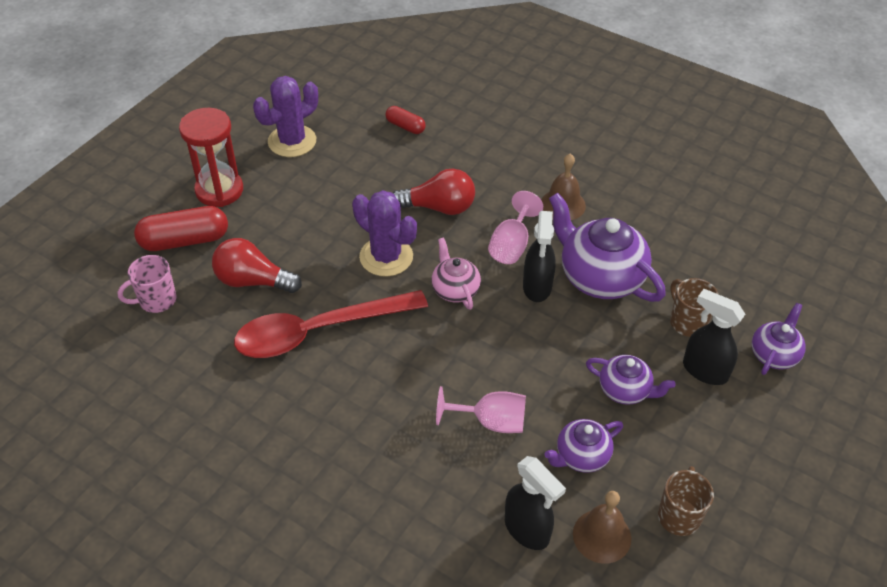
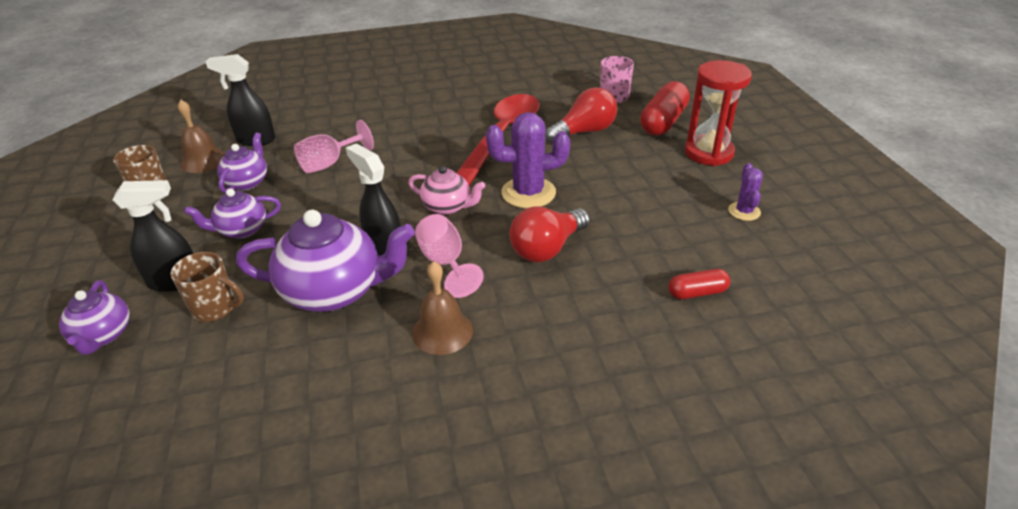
camera: 135 degrees right, 10 degrees down
(292, 141) = (744, 211): purple cactus -> purple cactus, size x0.55

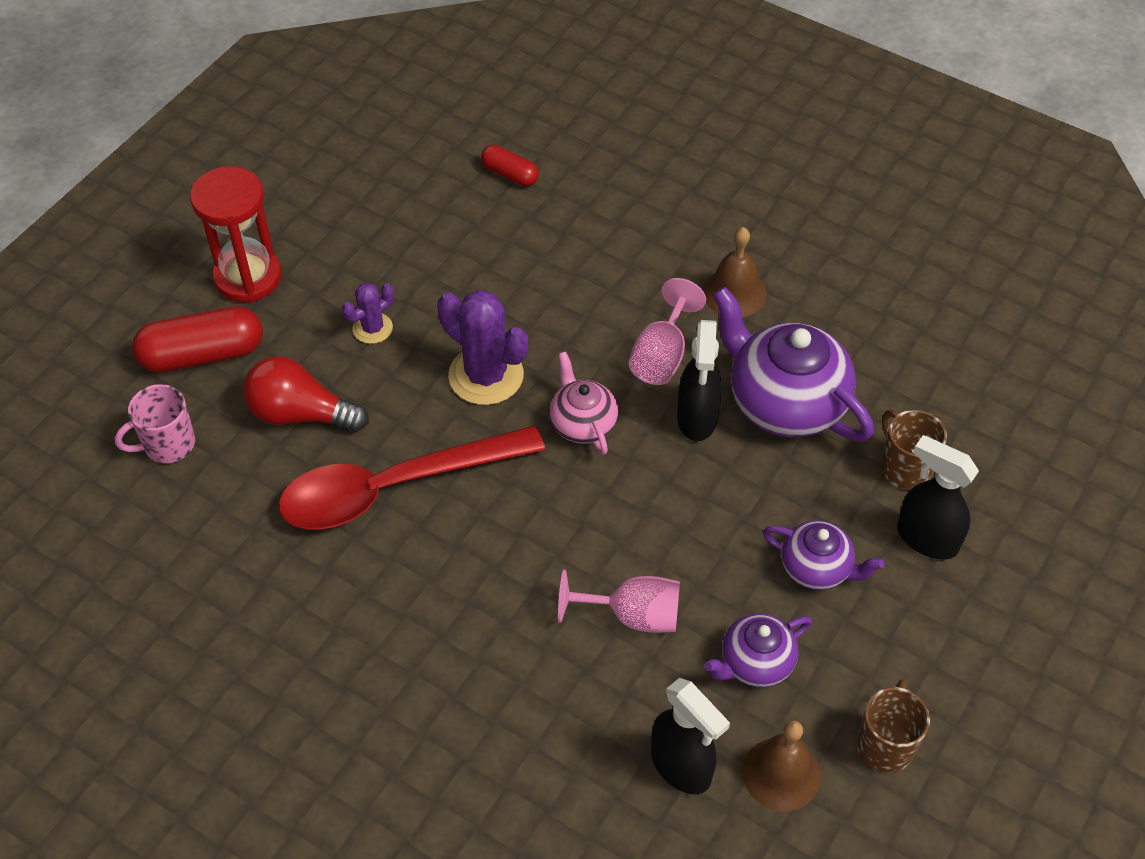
camera: 135 degrees left, 15 degrees up
(103, 335) = (1023, 514): purple teapot -> none
(547, 248) = (559, 299): red light bulb -> none
(744, 211) = (348, 199): purple cactus -> purple cactus (372, 328)

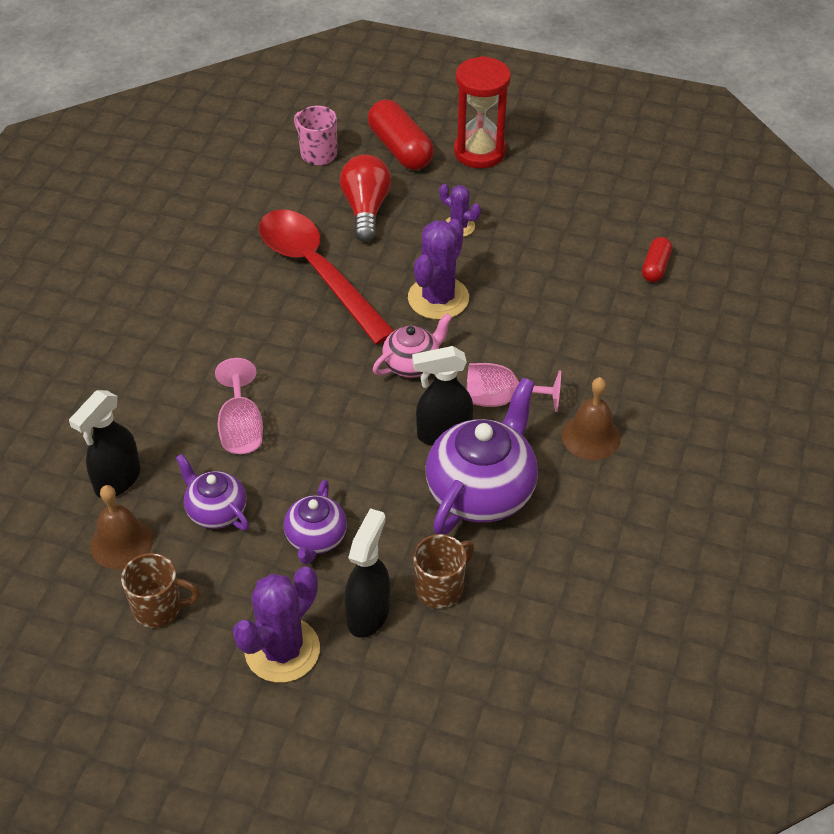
camera: 75 degrees right, 5 degrees down
(961, 628) = (282, 650): none -> purple cactus

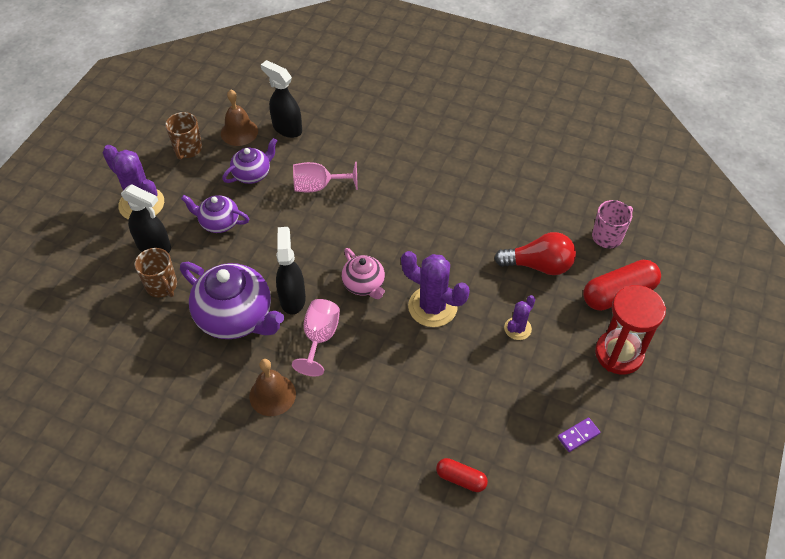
camera: 95 degrees right, 5 degrees up
(317, 272) = (466, 231): red spoon -> none
(584, 183) = (578, 435): none -> purple domino

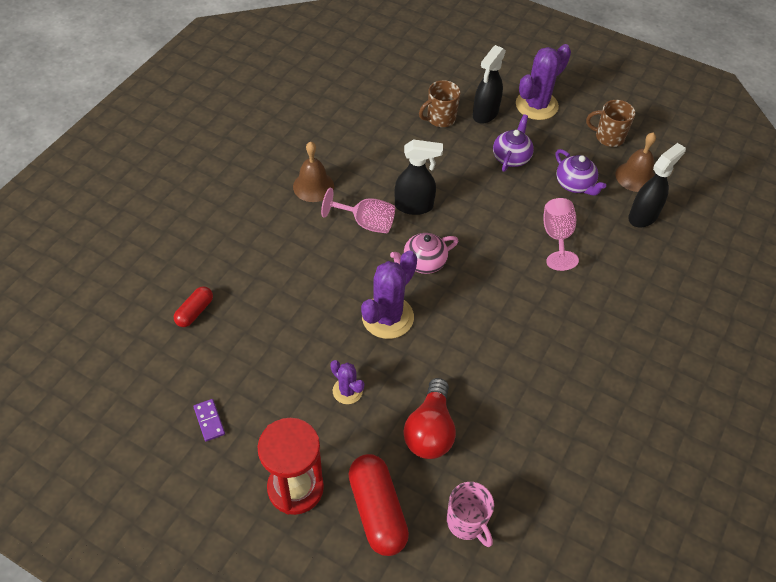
camera: 95 degrees right, 0 degrees up
(236, 317) = (399, 166): purple teapot -> none

